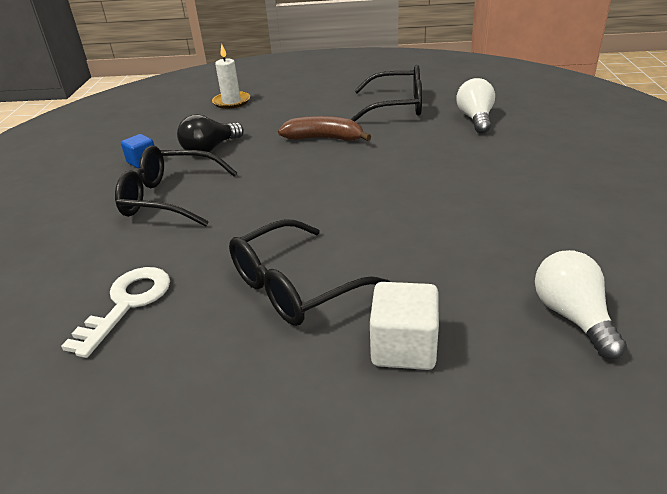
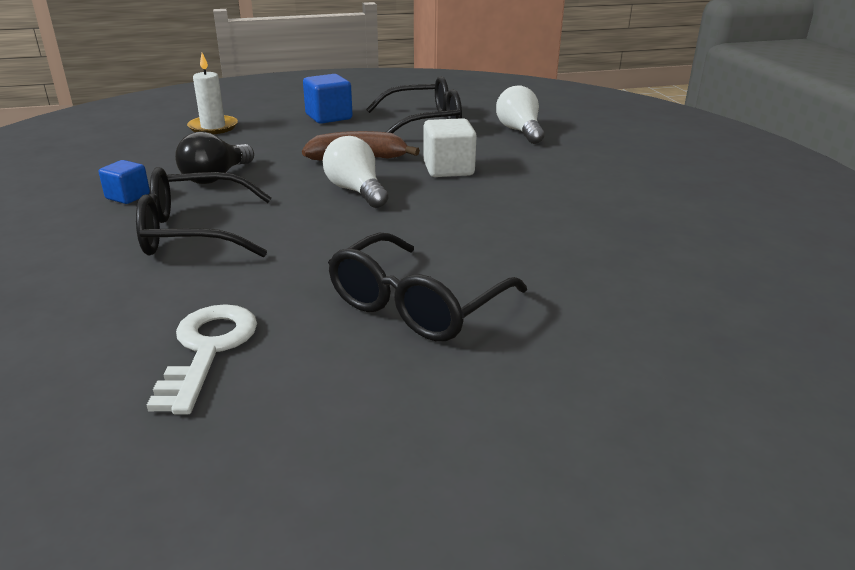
camera: 20 degrees left, 5 degrees down
(322, 96) = (329, 117): none -> blue cube
(404, 347) = (577, 346): white cube -> white cube (448, 169)
(572, 317) = (726, 296): white light bulb -> white light bulb (356, 191)

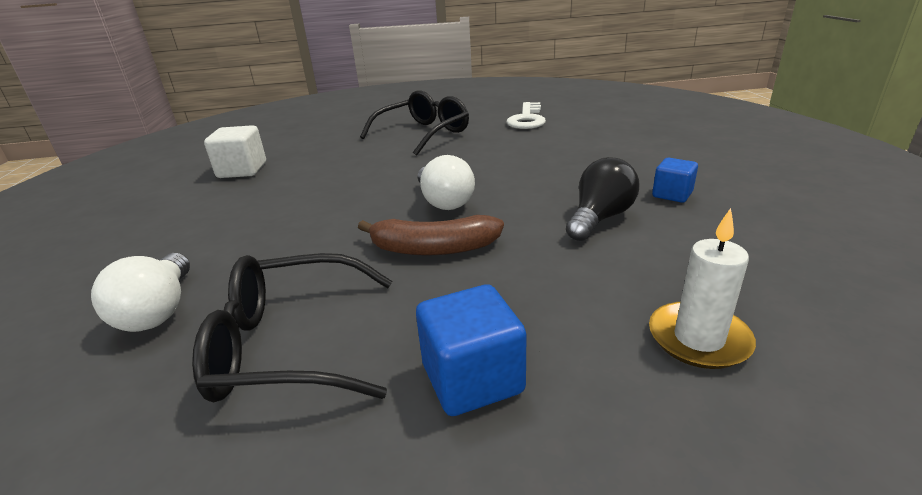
camera: 170 degrees left, 0 degrees up
(195, 232) = (576, 165): black glasses -> none
(448, 169) = (334, 230): white cube -> white cube (242, 170)

